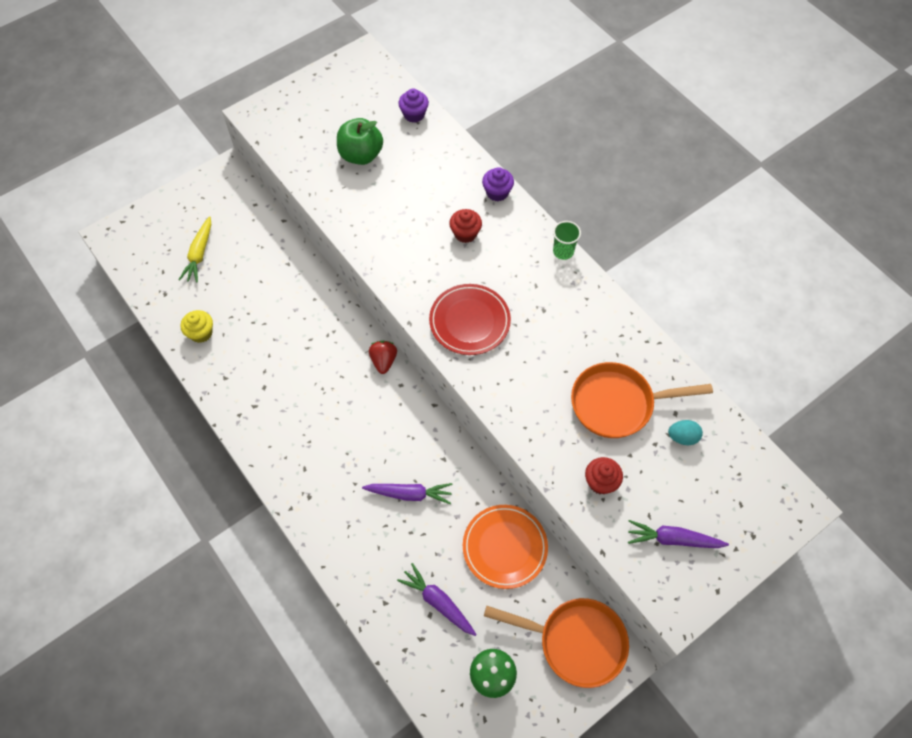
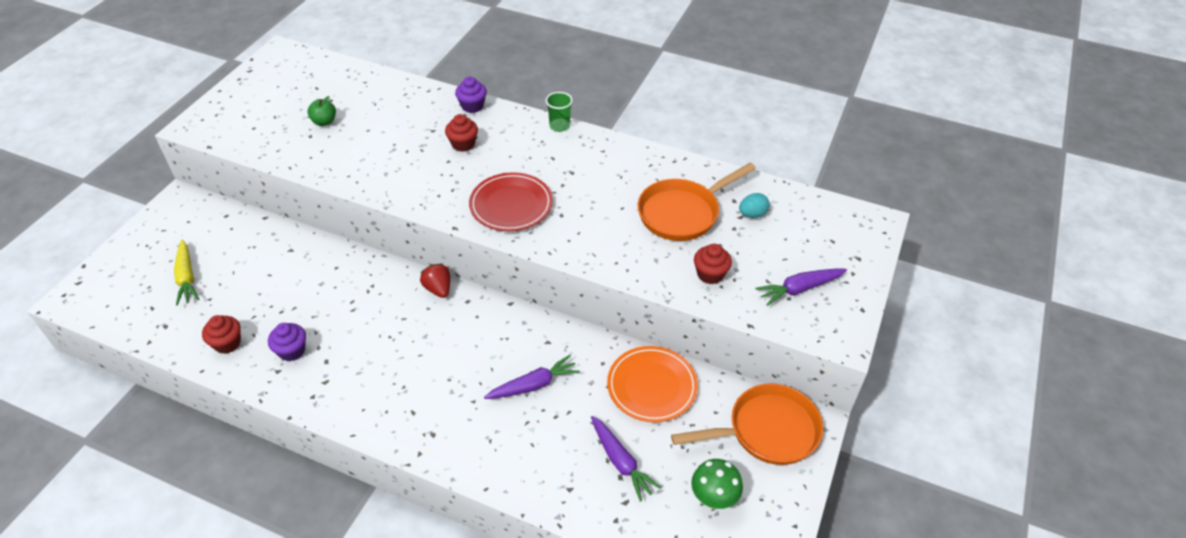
camera: 30 degrees left, 15 degrees down
(201, 333) = (227, 343): yellow cupcake -> red cupcake
(361, 155) = (324, 122): green apple -> green apple, size x0.57
(414, 114) = (357, 77): purple cupcake -> purple cupcake (292, 351)
(438, 602) = (621, 462): purple carrot -> purple carrot turned 135 degrees counterclockwise

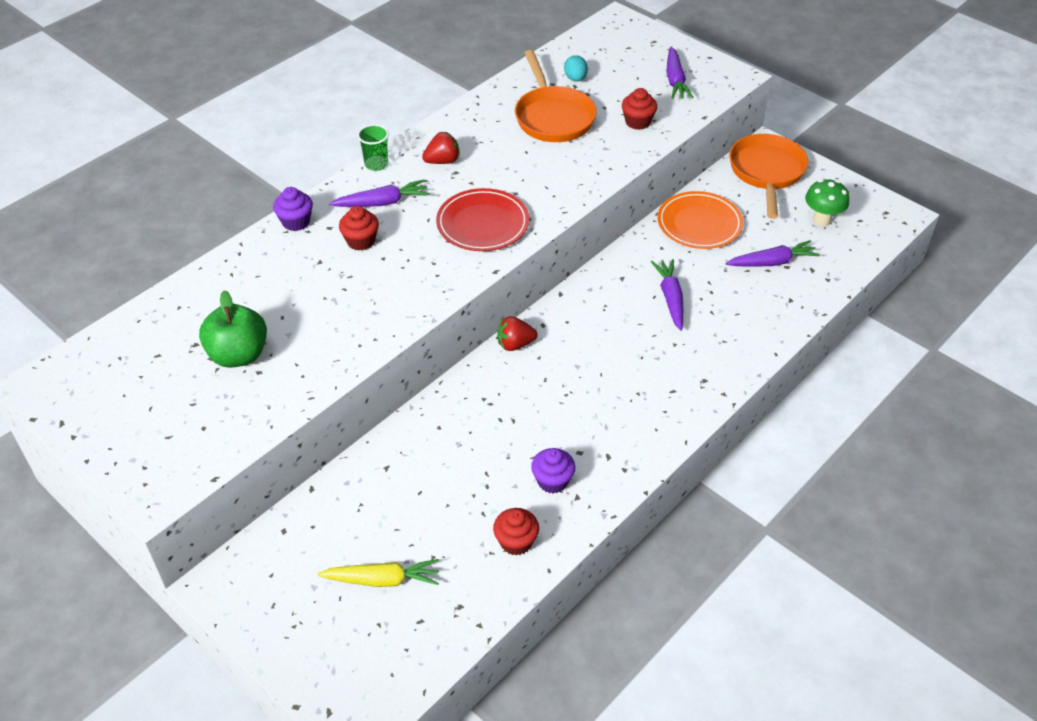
camera: 70 degrees left, 0 degrees up
(324, 122) = (239, 355): green apple -> green apple, size x1.75
(513, 142) = (382, 203): none -> purple carrot
(582, 161) = (442, 161): none -> red strawberry

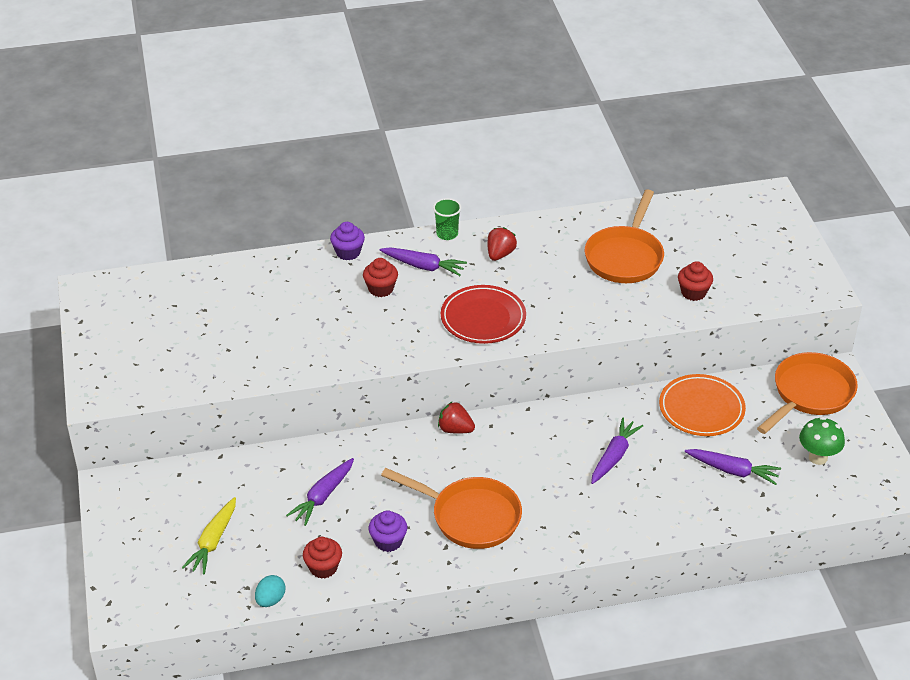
camera: 35 degrees right, 5 degrees down
(239, 355) = (225, 331): green apple -> none
(382, 580) = (213, 541): yellow carrot -> yellow carrot turned 75 degrees clockwise
(442, 161) = (500, 254): red strawberry -> red strawberry turned 75 degrees counterclockwise
(575, 79) = (677, 232): turquoise egg -> turquoise egg (270, 600)
(603, 416) = (470, 517): none -> orange pan
(675, 80) = (765, 271): purple carrot -> purple carrot (323, 496)

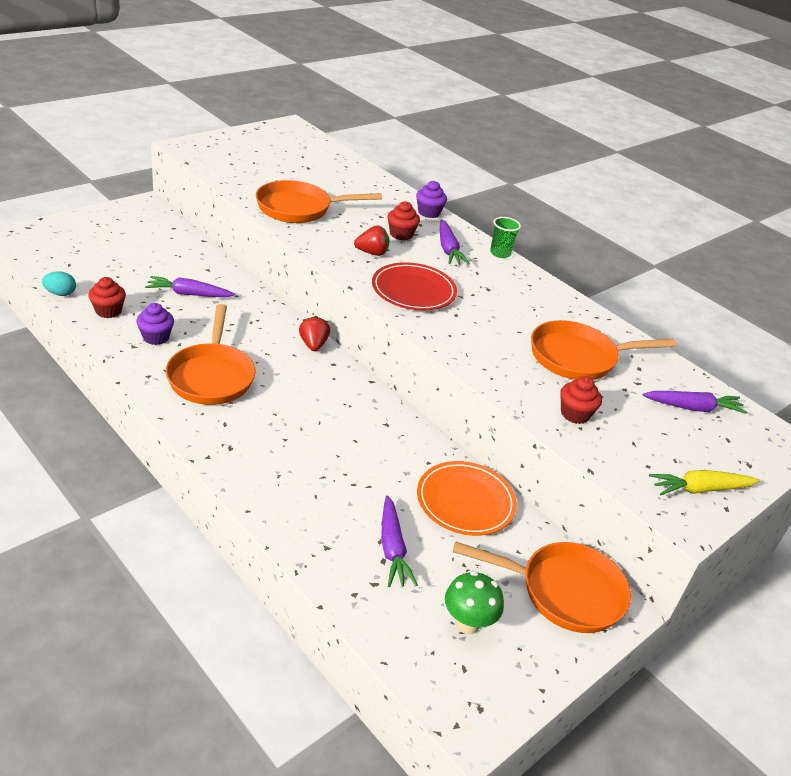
camera: 55 degrees right, 5 degrees down
(213, 541) = (111, 255): yellow carrot -> yellow carrot (700, 489)
(293, 346) = (299, 208): none -> orange pan
(500, 254) = (504, 284): red strawberry -> red strawberry (372, 253)
(614, 456) = (349, 451): purple carrot -> purple carrot (693, 408)

